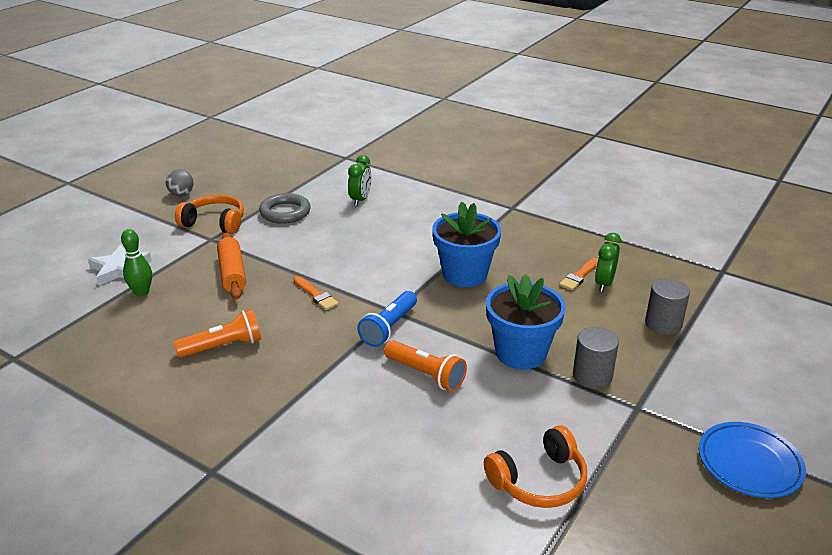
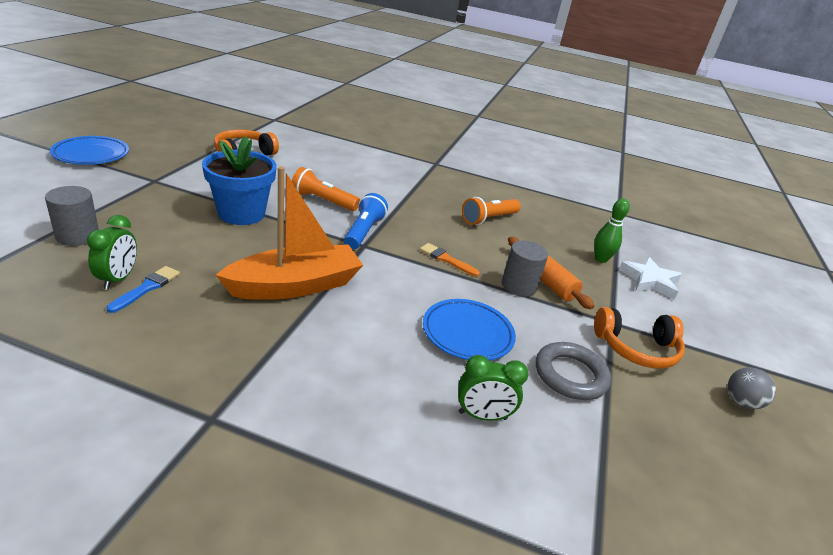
camera: 160 degrees right, 0 degrees up
(340, 237) = (467, 333): none -> blue plate
(360, 200) = (482, 415): green clock -> green clock turned 90 degrees counterclockwise
(464, 274) = (295, 286): blue flower pot -> orange boat
(579, 276) = (147, 288): orange brush -> blue brush
(592, 376) = (182, 198): grey cylinder -> grey cylinder (518, 286)

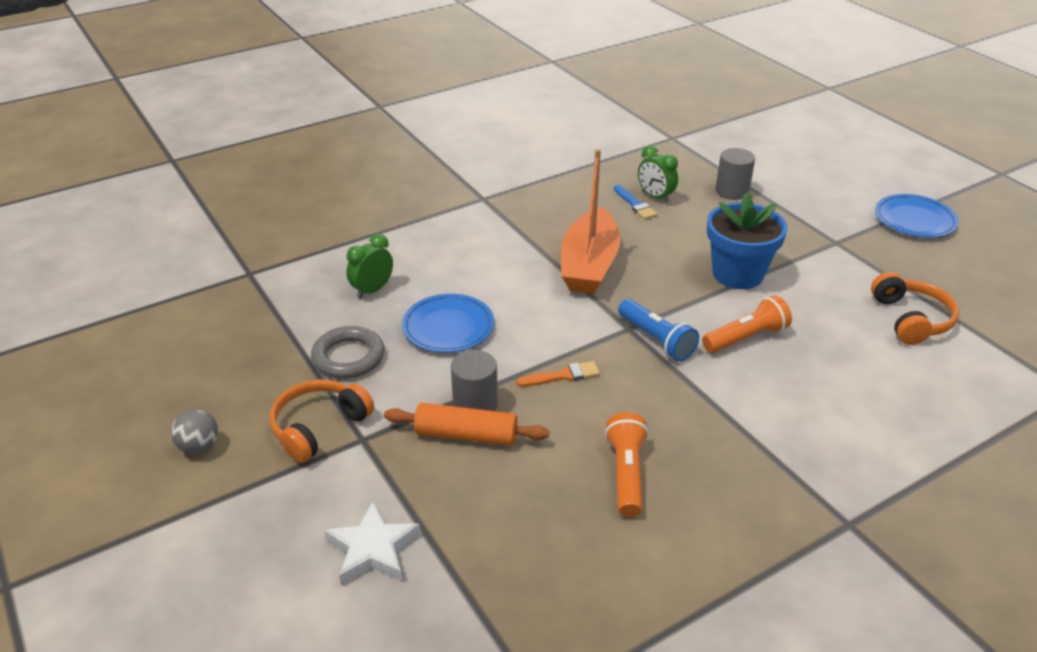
camera: 135 degrees right, 5 degrees up
(600, 259) = (454, 533): green bowling pin -> none

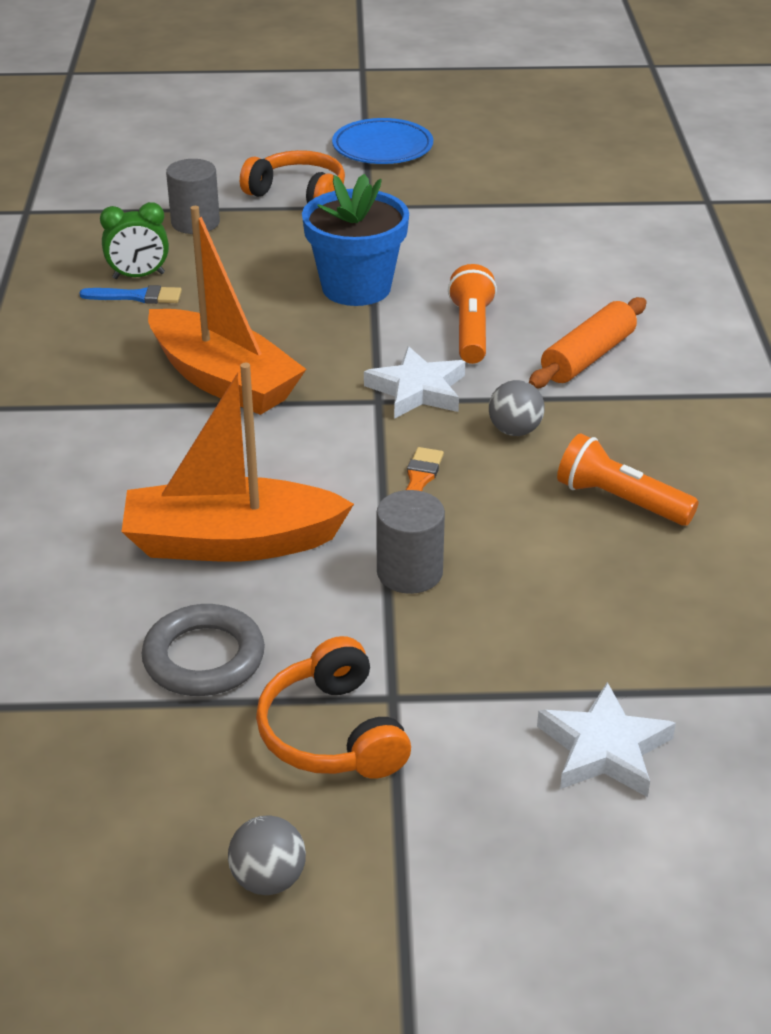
camera: 60 degrees left, 0 degrees up
(372, 290) = (68, 585): green clock -> none
(448, 327) = (231, 542): blue plate -> orange boat
(466, 435) = (460, 599): orange rolling pin -> orange rolling pin (588, 357)
(656, 340) = (417, 390): blue flashlight -> white star
(656, 397) = (515, 430): none -> grey ball
(911, 319) = (535, 226): orange headphones -> orange headphones (298, 194)

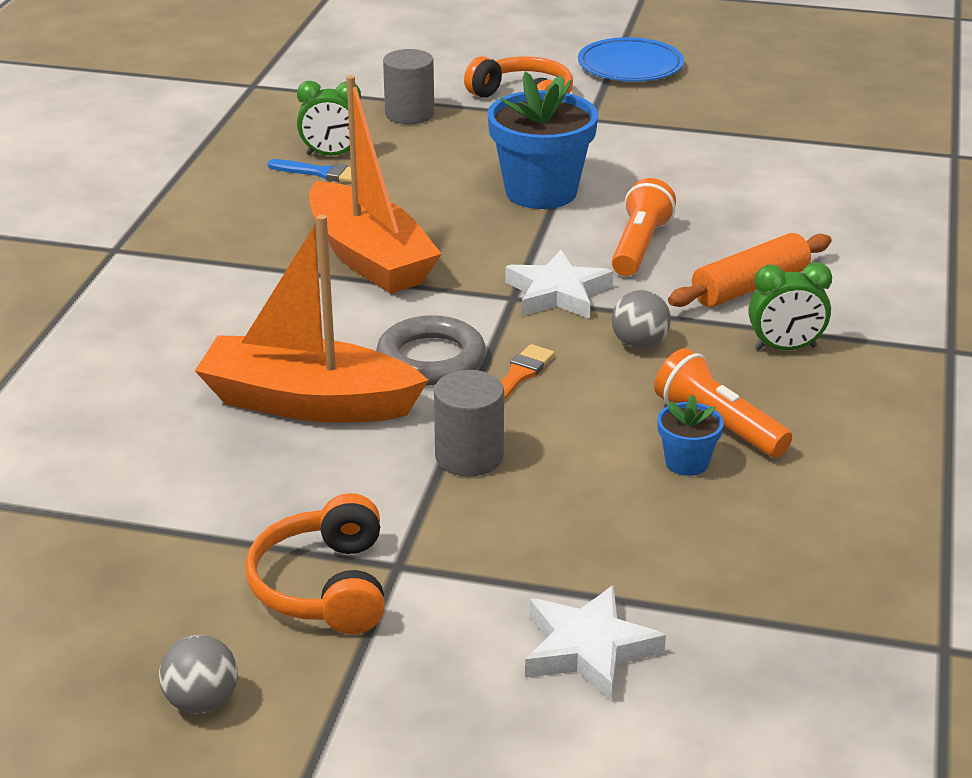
camera: 15 degrees right, 5 degrees down
(204, 658) = (233, 499): grey ring -> grey ring (431, 359)
(609, 543) = (687, 462): none -> blue flower pot
(645, 414) = (785, 348): none -> green clock

